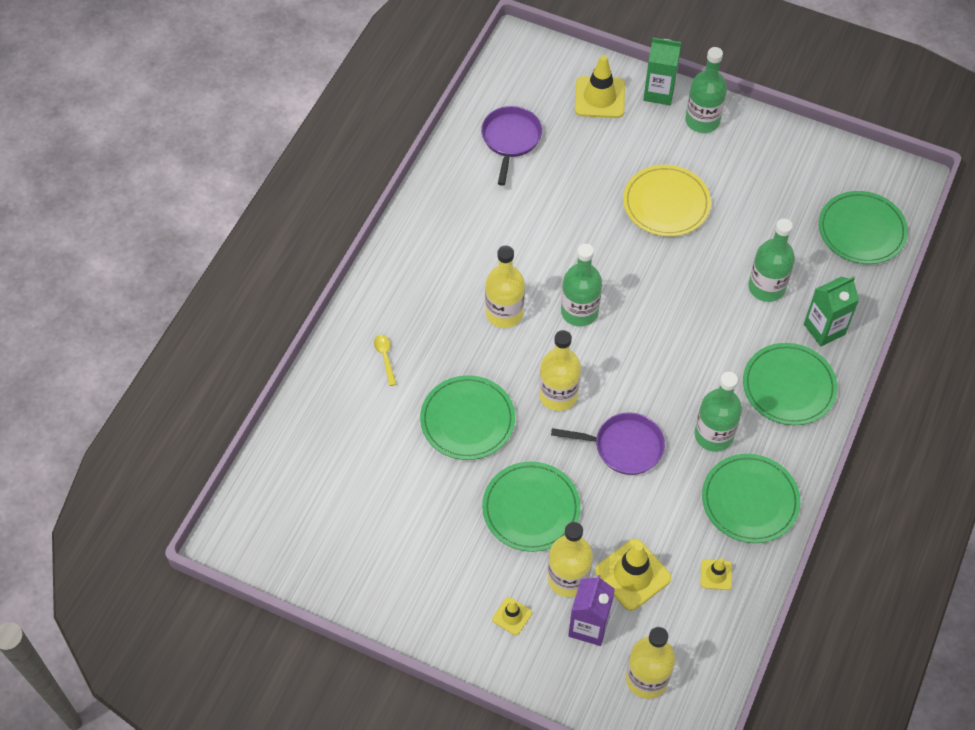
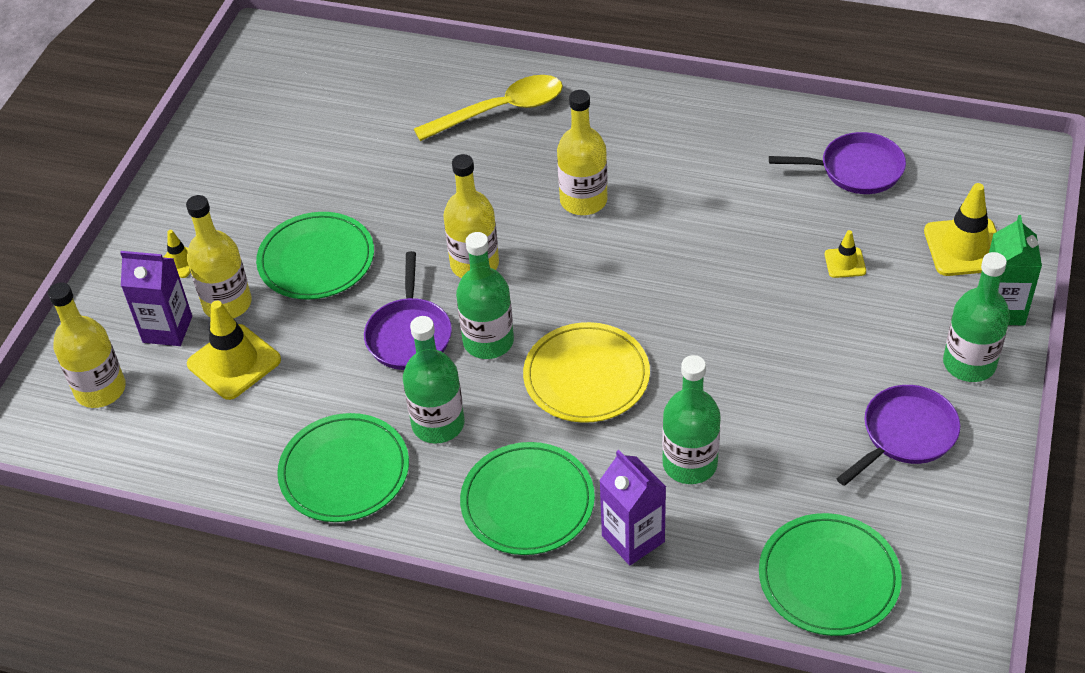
camera: 85 degrees right, 10 degrees down
(385, 357) = (500, 111): yellow spoon -> yellow spoon, size x2.28
(467, 420) = (428, 190): green plate -> none
(579, 311) = (602, 269): green bottle -> green bottle (488, 341)
(666, 203) = (803, 338): yellow plate -> yellow plate (586, 376)
(716, 574) = (236, 444): yellow traffic cone -> yellow traffic cone (845, 263)
(756, 167) = (905, 434): none -> purple pan
(824, 329) = (633, 539): green carton -> purple carton

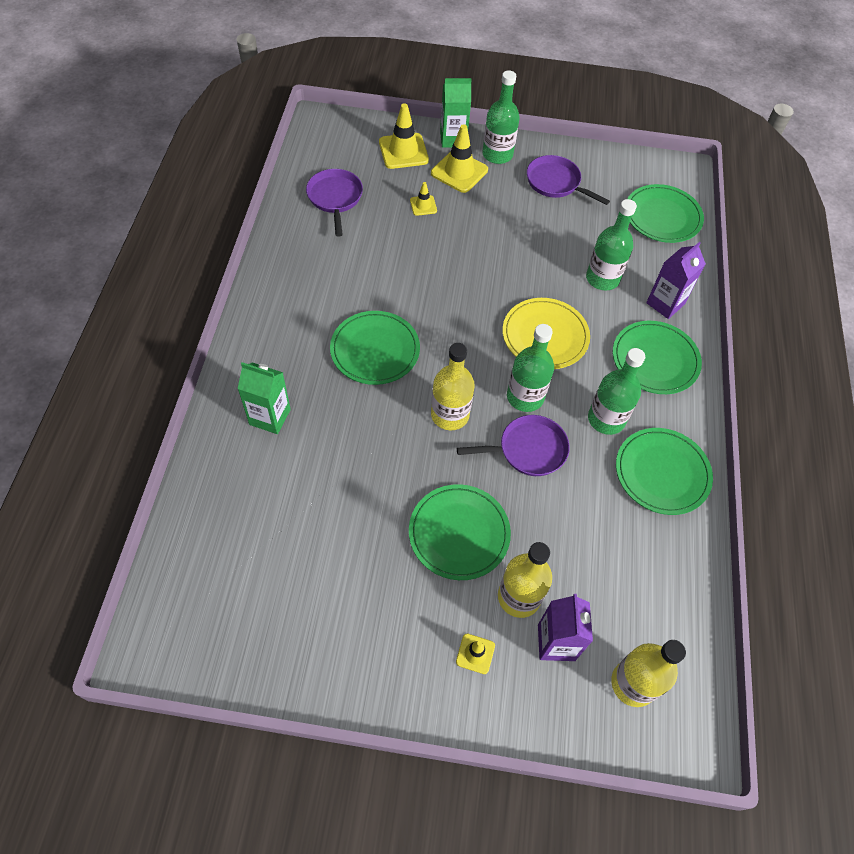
camera: 105 degrees left, 10 degrees up
(234, 362) = (580, 575): yellow traffic cone -> yellow traffic cone (459, 172)
(500, 111) = (270, 417): yellow spoon -> green carton
(583, 200) = (375, 350): yellow bottle -> green plate

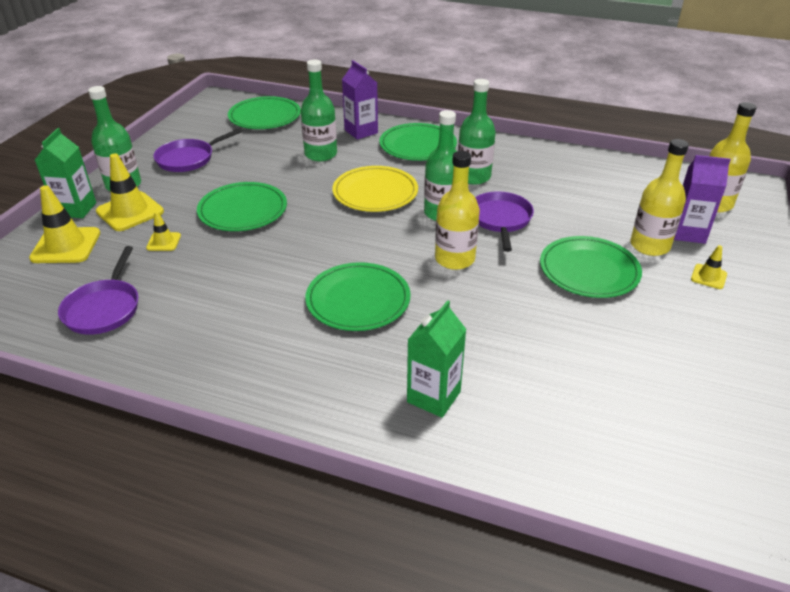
camera: 75 degrees left, 20 degrees down
(335, 198) = (104, 308): purple pan -> purple pan turned 90 degrees counterclockwise
(662, 473) = (528, 161): green plate -> green plate (243, 210)

